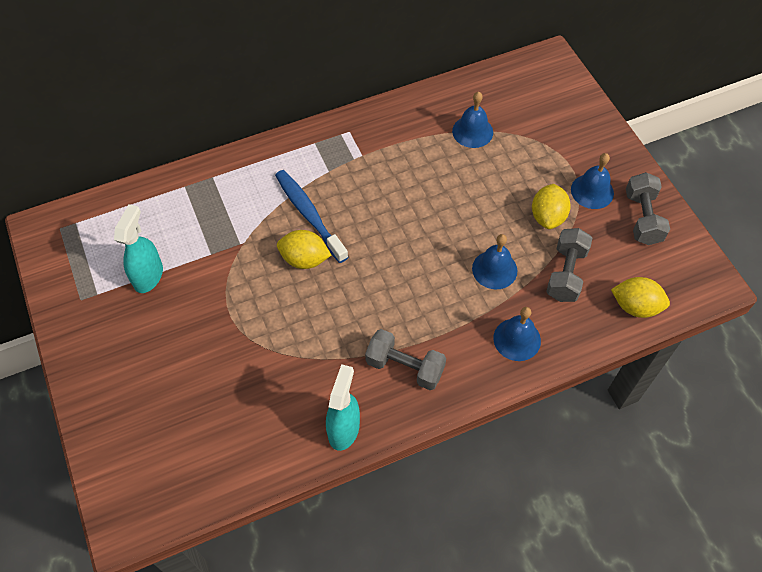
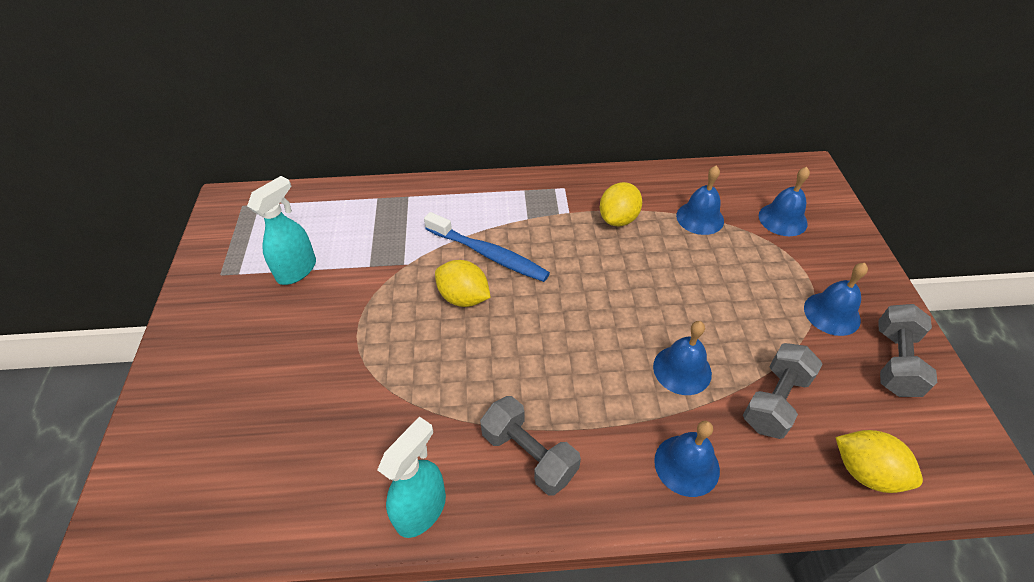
camera: 20 degrees right, 10 degrees down
(309, 214) = (488, 254): blue toothbrush -> blue toothbrush turned 135 degrees clockwise
(539, 115) = (782, 219): none -> blue bell
(547, 217) = (767, 327): yellow lemon -> yellow lemon (618, 219)

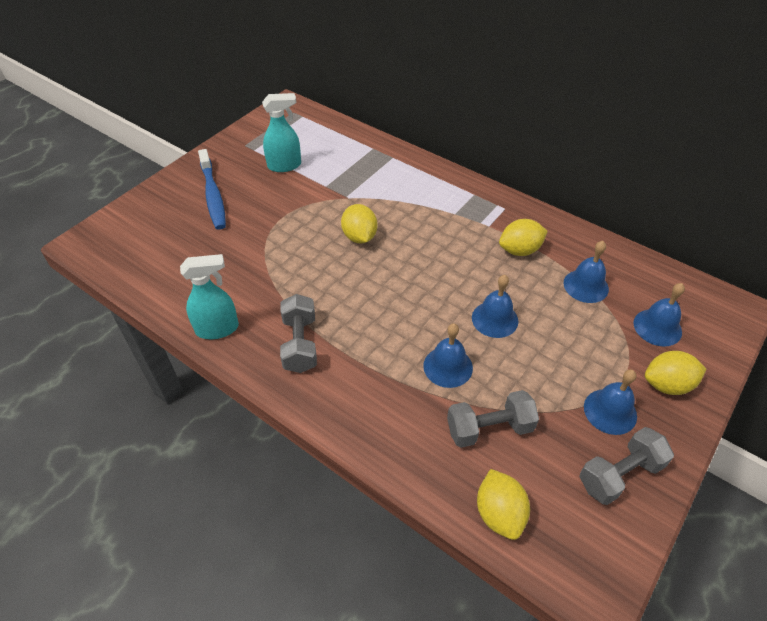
camera: 40 degrees right, 0 degrees up
(488, 254) = (403, 221): blue toothbrush -> blue toothbrush (213, 195)
(686, 465) = (383, 417): blue bell -> blue bell (495, 319)
(839, 262) = (667, 384): none -> yellow lemon

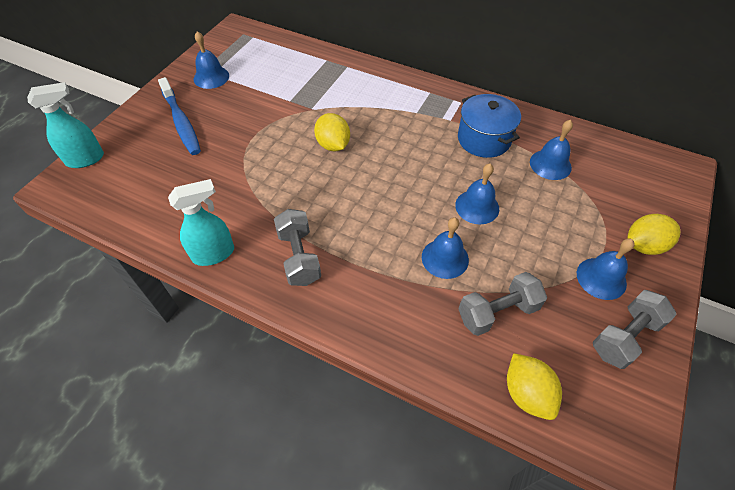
camera: 10 degrees left, 5 degrees up
(285, 165) = (246, 85): turquoise spray bottle -> turquoise spray bottle (86, 159)
(520, 250) = (484, 139): yellow lemon -> blue pot
(657, 327) = (622, 194): blue bell -> blue bell (211, 77)

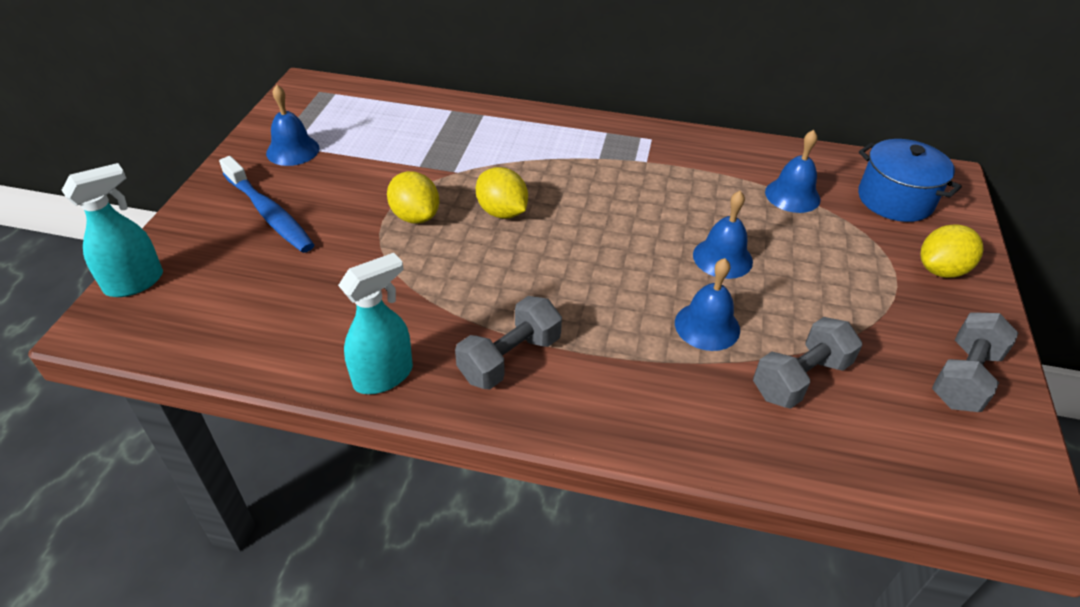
camera: 15 degrees left, 10 degrees down
(299, 257) = (510, 358): grey dumbbell -> grey dumbbell turned 75 degrees clockwise
(484, 139) = (698, 178): blue pot -> blue pot (895, 200)
(527, 393) = (877, 468): yellow lemon -> yellow lemon (415, 216)
(601, 278) = (908, 315): blue bell -> none

